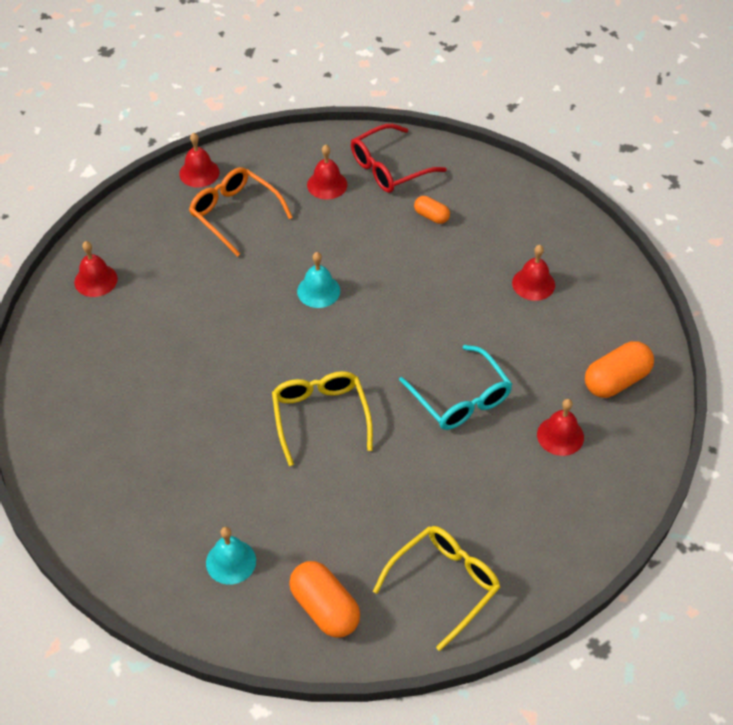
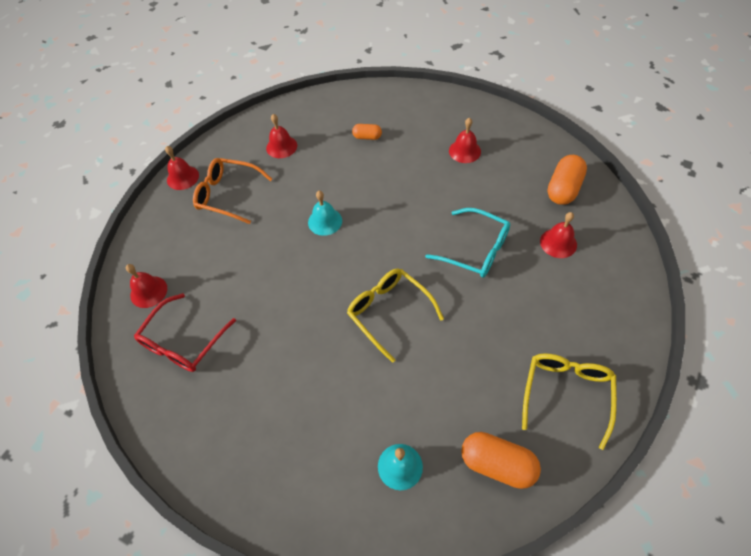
camera: 25 degrees left, 5 degrees up
(388, 168) = (317, 118): red glasses -> red glasses (182, 342)

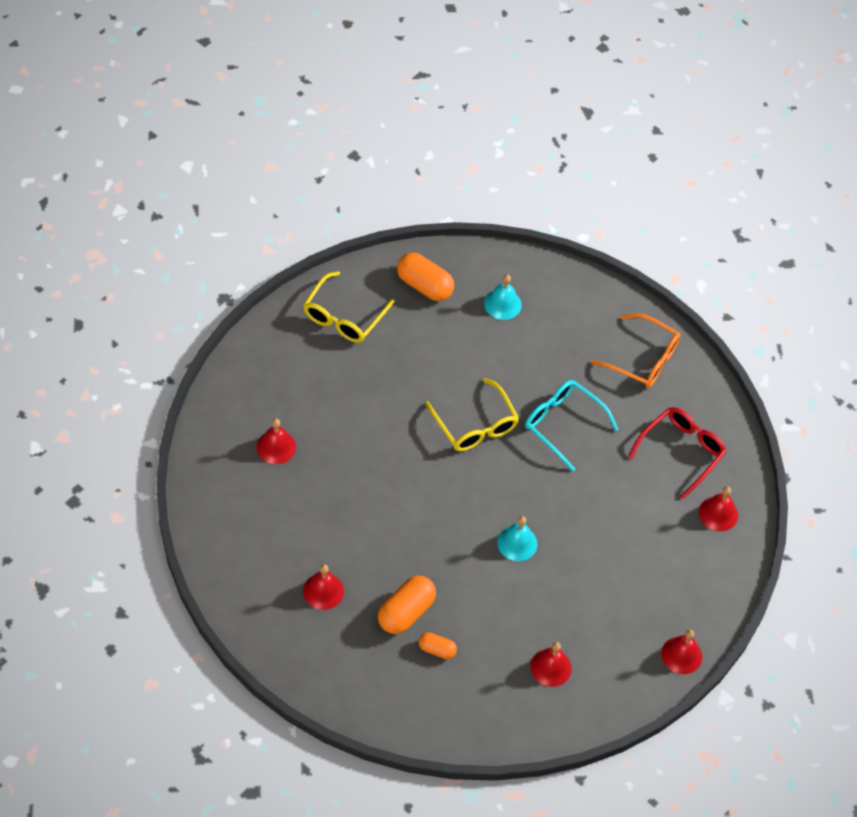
camera: 175 degrees left, 0 degrees up
(227, 194) = (627, 612): orange glasses -> orange glasses (644, 359)
(476, 250) = (364, 463): turquoise glasses -> turquoise glasses (562, 424)
(563, 189) = (235, 506): orange capsule -> orange capsule (406, 612)

